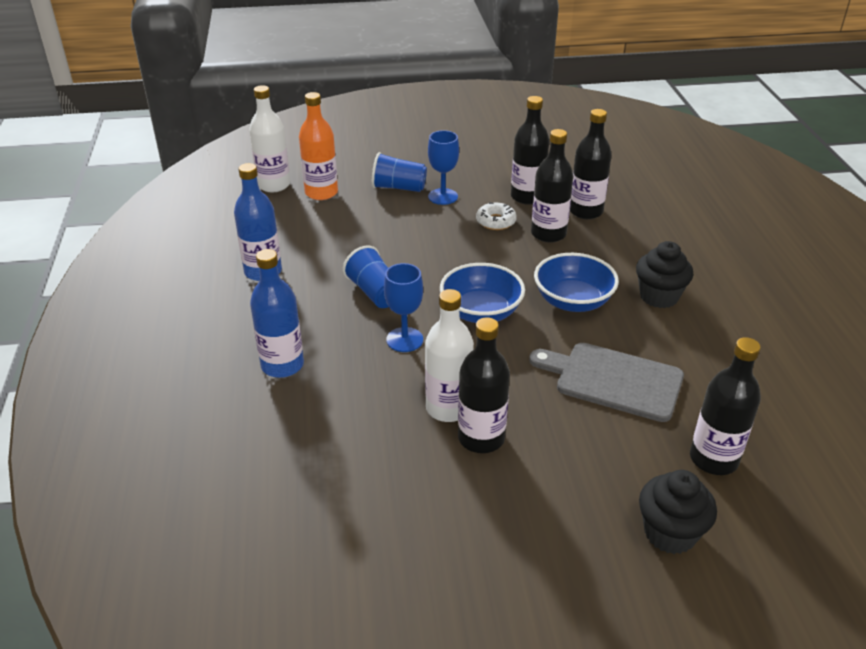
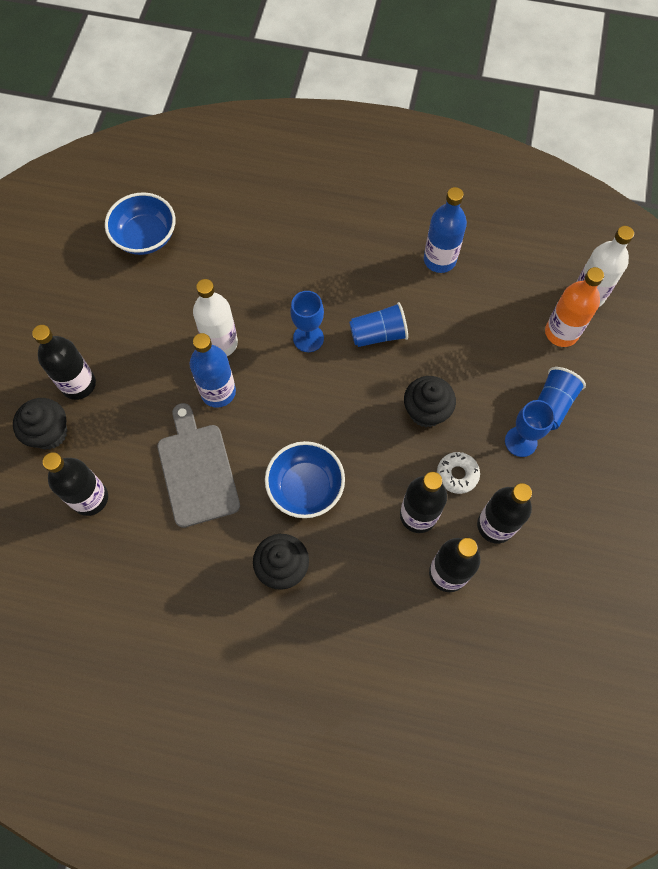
camera: 110 degrees right, 30 degrees up
(282, 365) = (313, 251): blue bottle -> blue bottle (218, 392)
(445, 248) = (426, 411): none -> black cupcake
(481, 312) = (320, 406): blue bowl -> blue bowl (145, 237)
(481, 438) = (182, 354): black bottle -> black bottle (78, 384)
(613, 380) = (197, 470): grey cutting board -> grey cutting board turned 60 degrees counterclockwise

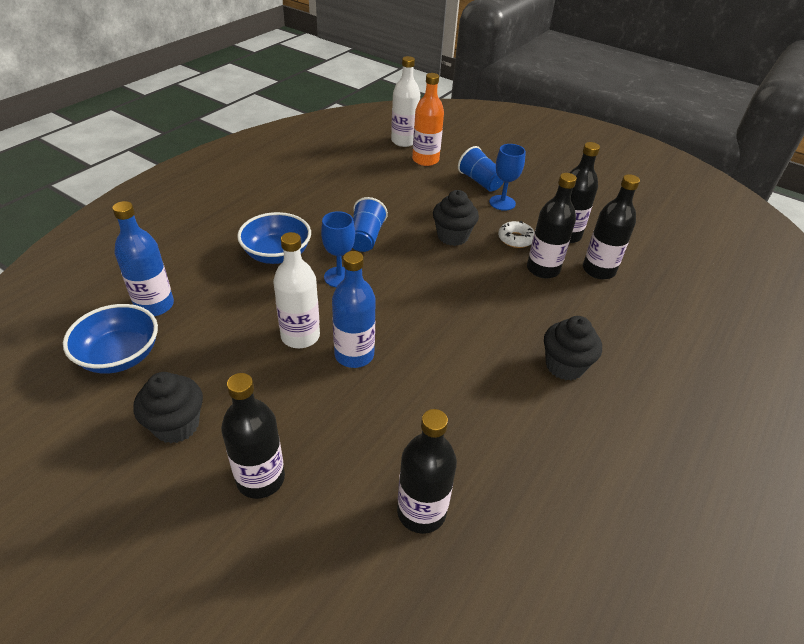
camera: 70 degrees left, 25 degrees down
(50, 433) = (308, 532): black cupcake -> black cupcake (176, 425)
(197, 470) = (434, 399): grey cutting board -> none
(305, 487) = (489, 325): blue bowl -> blue bowl (277, 254)
(439, 260) = (322, 188): blue bottle -> blue bottle (154, 305)

